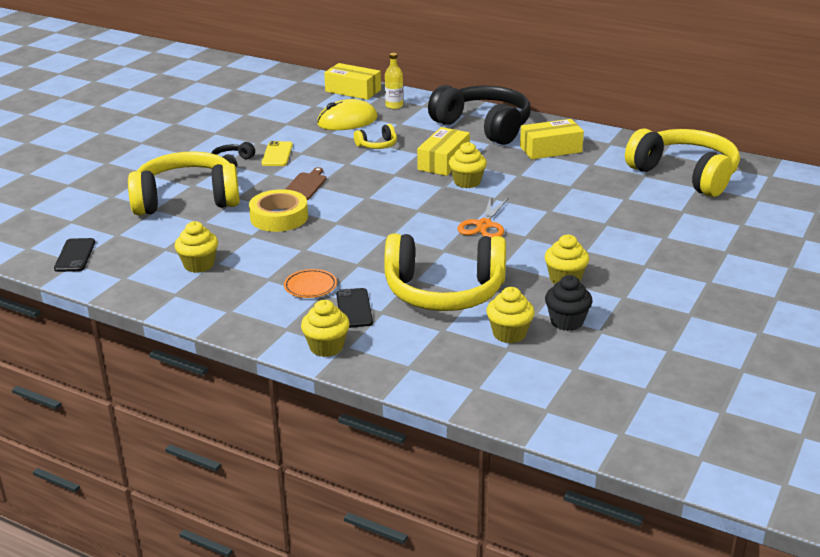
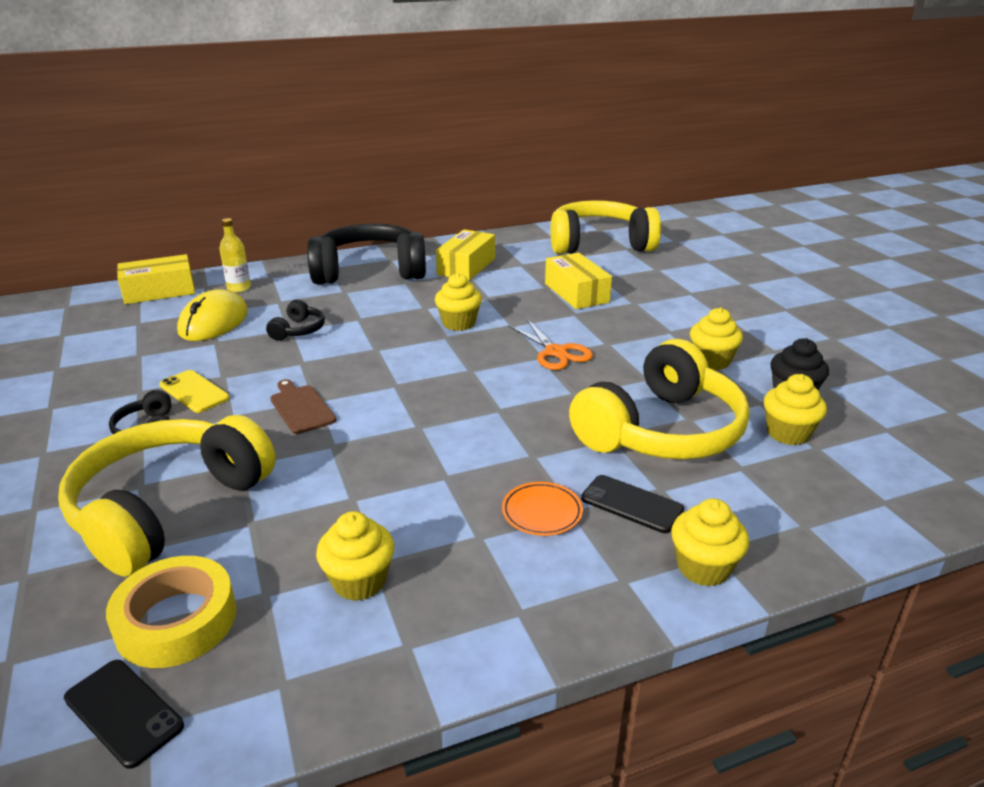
camera: 50 degrees left, 0 degrees up
(279, 217) = (342, 458): yellow tape -> yellow tape (176, 620)
(377, 145) = (298, 330): yellow headphones -> black headphones
(443, 161) = (398, 316): yellow box -> yellow box (576, 293)

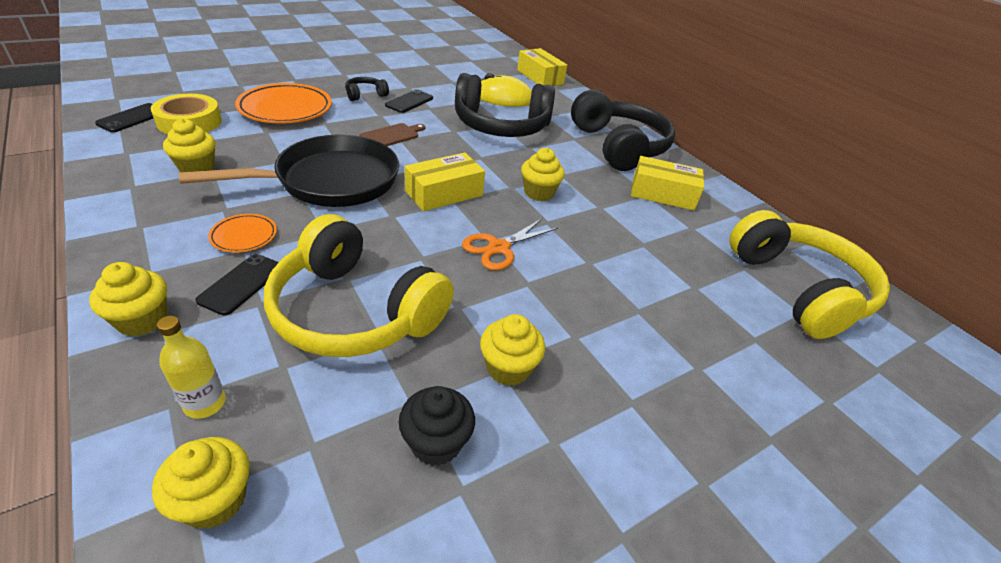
camera: 75 degrees right, 10 degrees up
(168, 508) = (285, 109): yellow headphones -> orange plate
(194, 392) = (409, 102): yellow phone -> black phone
(239, 288) = (558, 100): yellow bottle -> yellow bottle (205, 403)
(298, 330) = (501, 126): black headphones -> black headphones, size x2.38
(416, 454) = (330, 181): none -> black pan
(576, 293) = (641, 265): yellow box -> yellow box (444, 193)
(788, 433) = (344, 420): yellow cupcake -> yellow cupcake (215, 500)

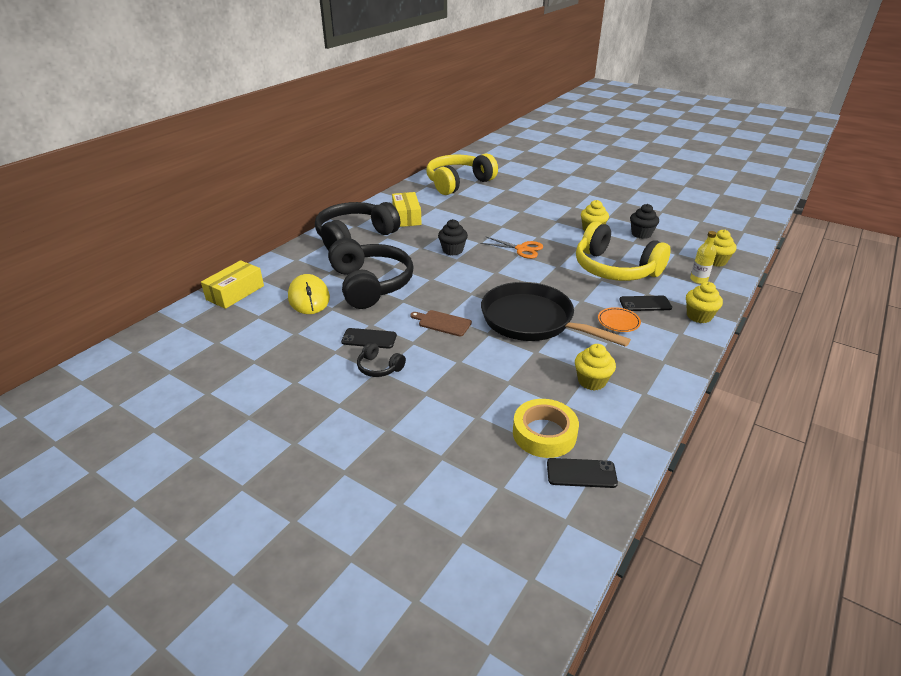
camera: 110 degrees left, 5 degrees down
(285, 109) = (458, 395): orange plate -> none
(355, 311) = (615, 269): yellow headphones -> yellow headphones turned 120 degrees clockwise
(444, 193) = (492, 278): yellow box -> none
(539, 193) = (452, 250): yellow cupcake -> black cupcake

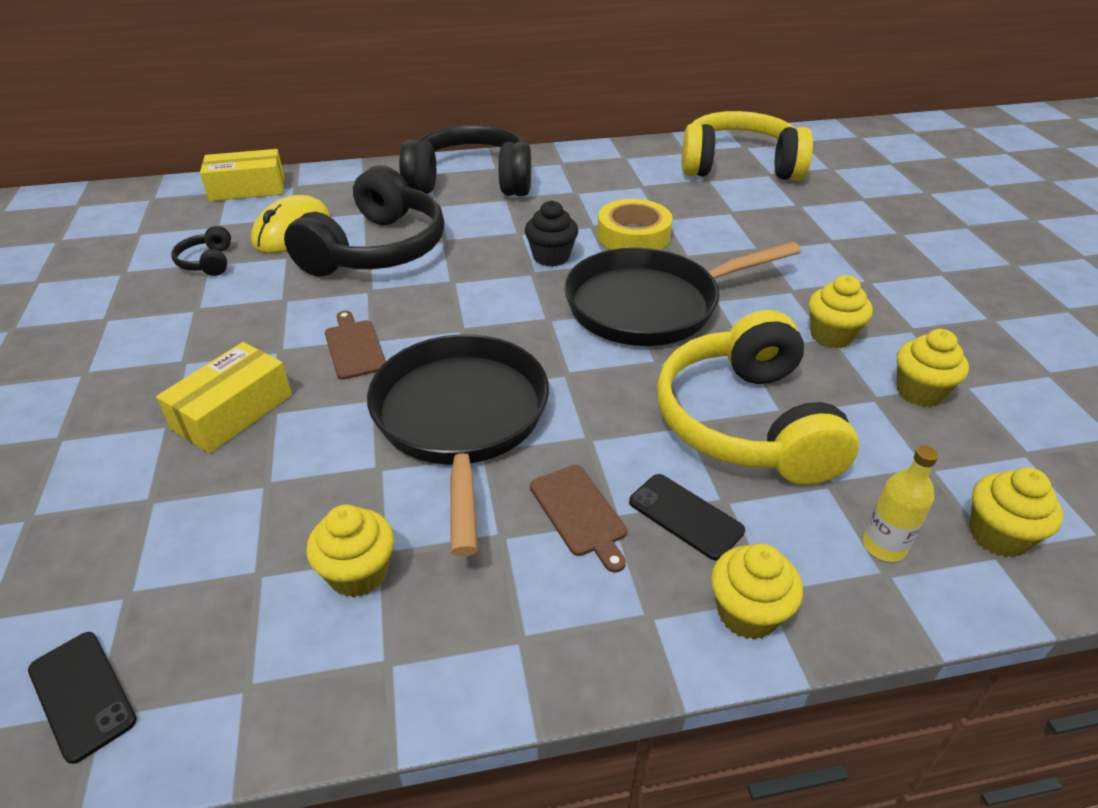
camera: 45 degrees right, 5 degrees up
(369, 339) = (250, 315): black phone -> none
(379, 367) = (193, 357): black headphones -> black headphones (207, 262)
(406, 217) = (579, 184): yellow box -> yellow box (233, 412)
(521, 249) = (650, 305): orange scissors -> black pan
(544, 433) = (161, 593): yellow tape -> yellow tape (633, 235)
(618, 322) = (579, 513): orange plate -> brown cutting board
(641, 234) = (919, 392): black cupcake -> yellow cupcake

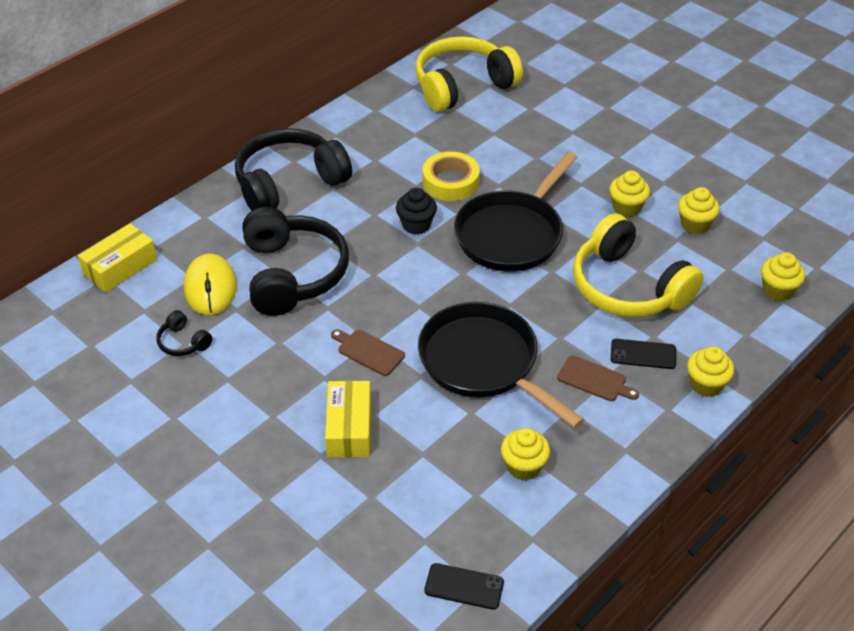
camera: 35 degrees left, 5 degrees up
(884, 546) = (736, 321): yellow bottle -> none

